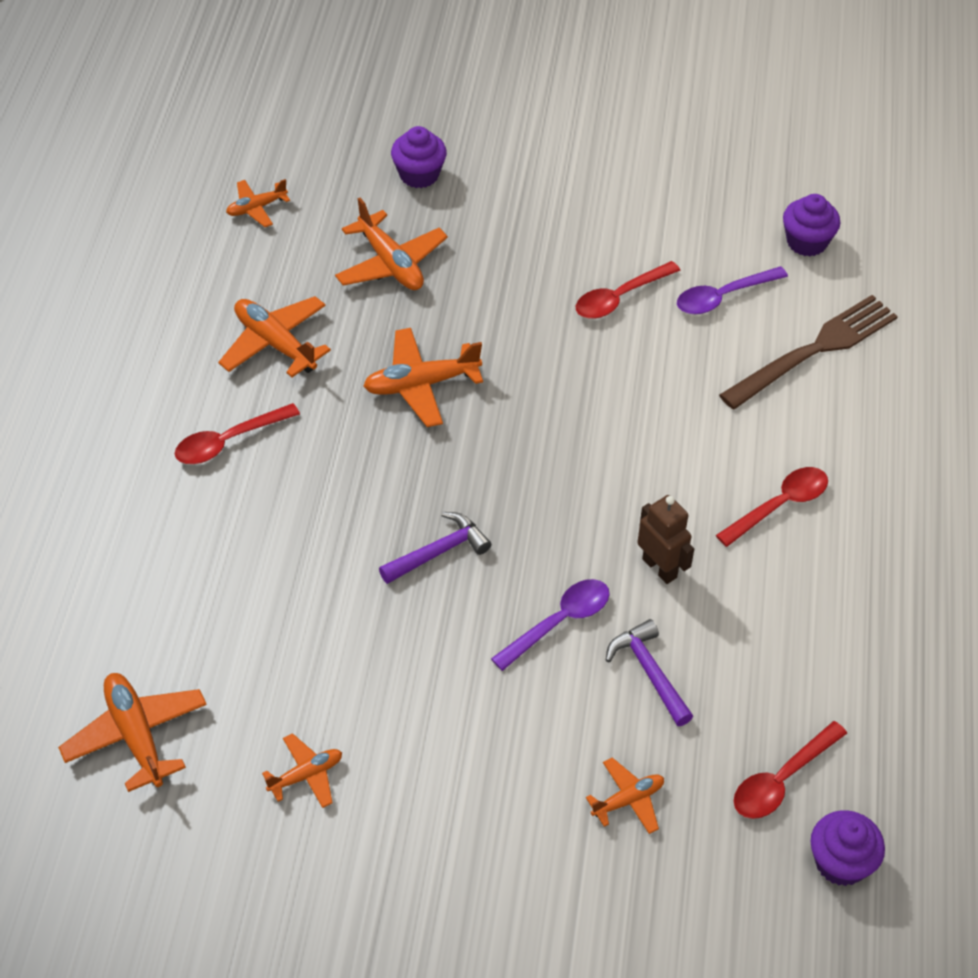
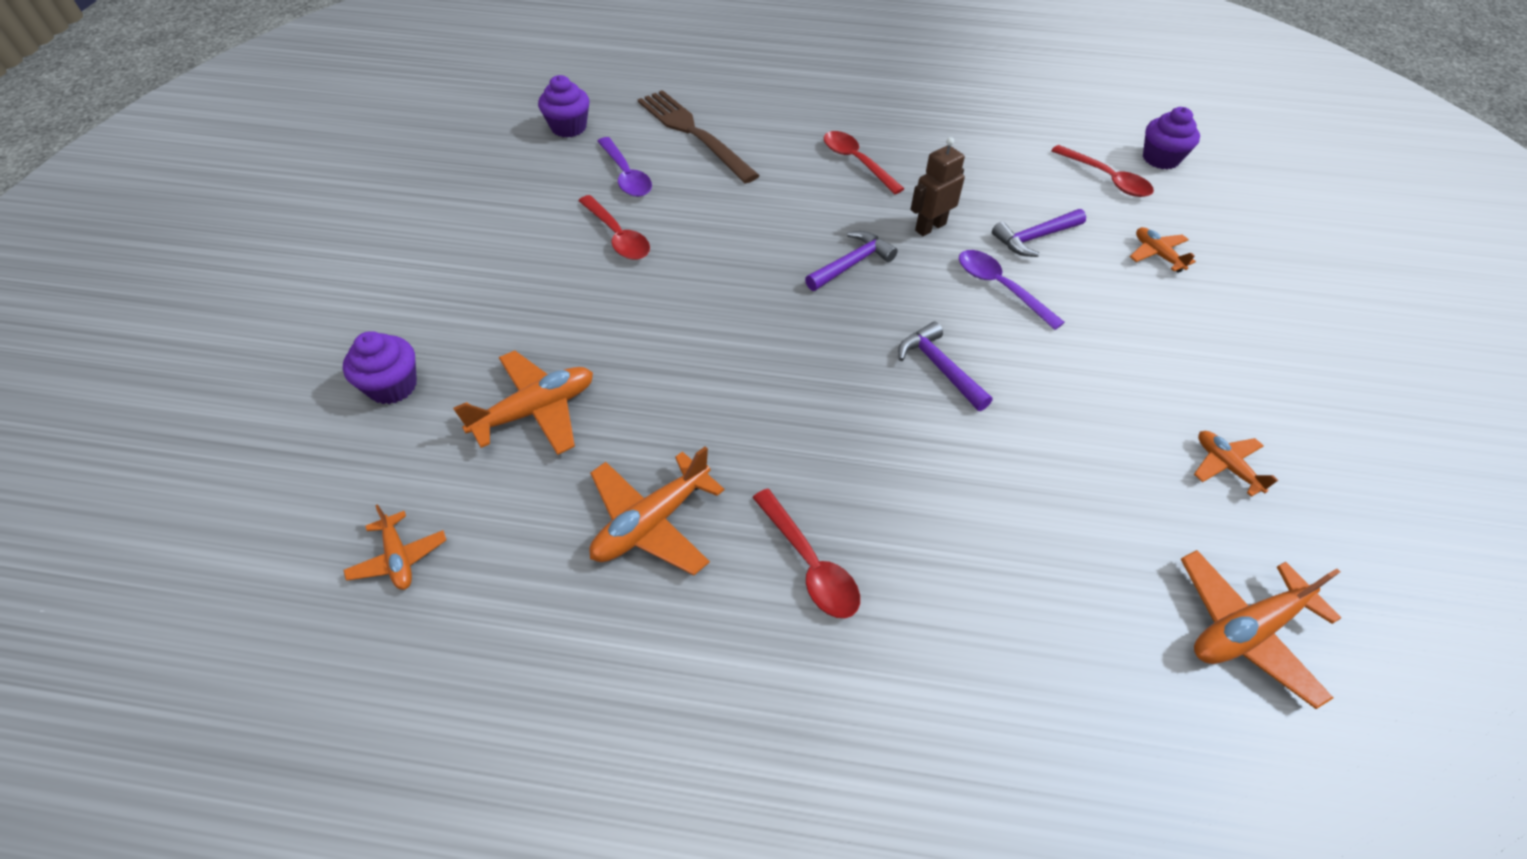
camera: 90 degrees left, 0 degrees up
(421, 384) = (723, 382): orange plane -> none
(590, 489) = (851, 264): none -> purple hammer

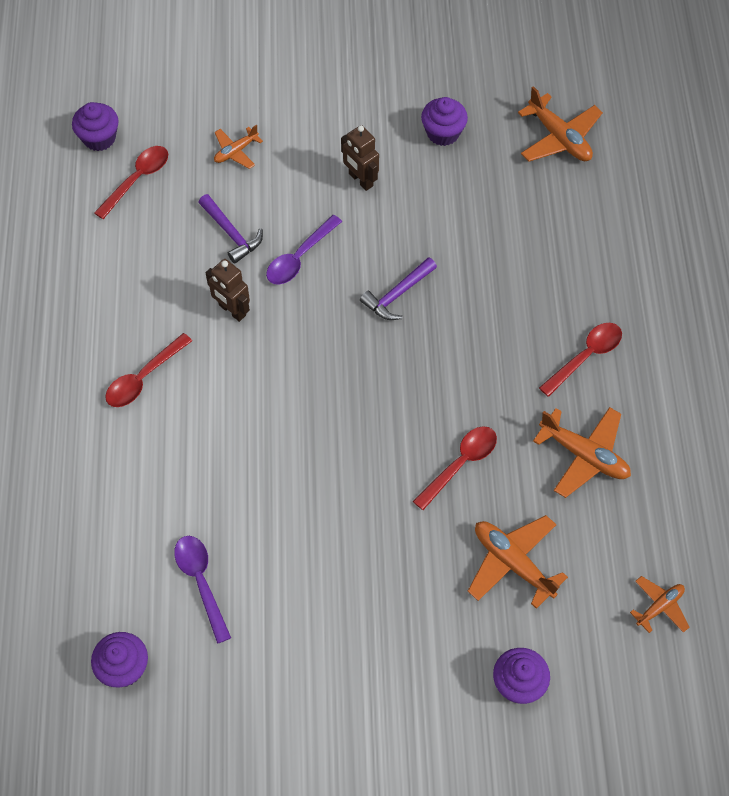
camera: 100 degrees left, 10 degrees up
(617, 236) = (296, 563): red spoon -> red spoon (460, 464)
(626, 175) = (201, 582): purple spoon -> purple spoon turned 75 degrees counterclockwise
(693, 133) = (116, 536): brown fork -> none
(851, 264) = (293, 365): purple hammer -> none
(1125, 360) = (360, 180): none -> brown robot
(1225, 466) = (443, 133): orange plane -> purple cupcake

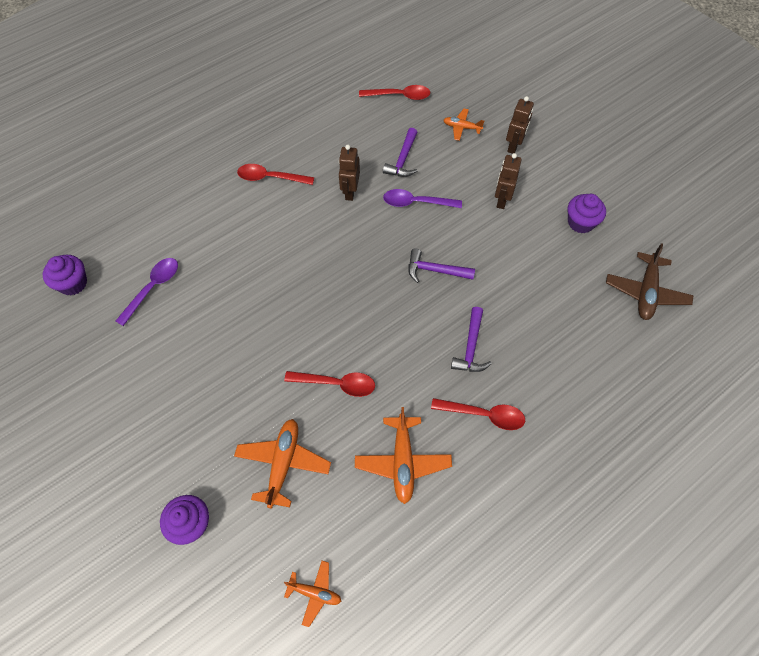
camera: 55 degrees right, 0 degrees up
(99, 138) = (411, 64): purple cupcake -> none
(302, 122) = (514, 146): none -> brown robot
(508, 320) = (471, 347): none -> purple hammer
(559, 138) = (646, 292): orange plane -> brown plane

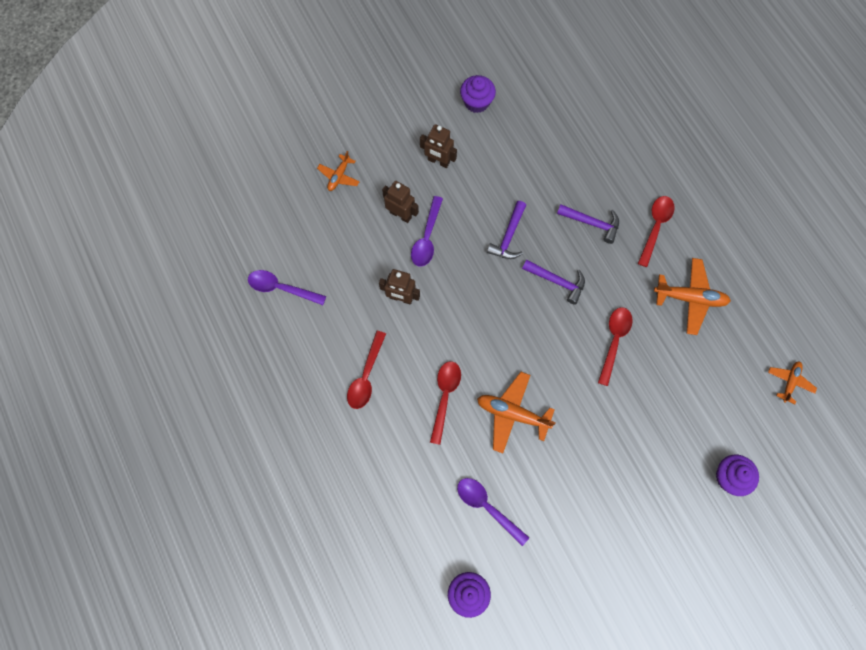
camera: 80 degrees left, 10 degrees up
(283, 463) = (683, 395): orange plane -> orange plane (512, 414)
(343, 107) = (281, 288): none -> purple spoon
(399, 96) = (279, 228): red spoon -> red spoon (445, 397)
(403, 159) = (369, 240): purple hammer -> purple hammer (557, 281)
(514, 146) = (374, 134): brown robot -> brown robot (401, 214)
(646, 292) = (557, 74): brown plane -> none

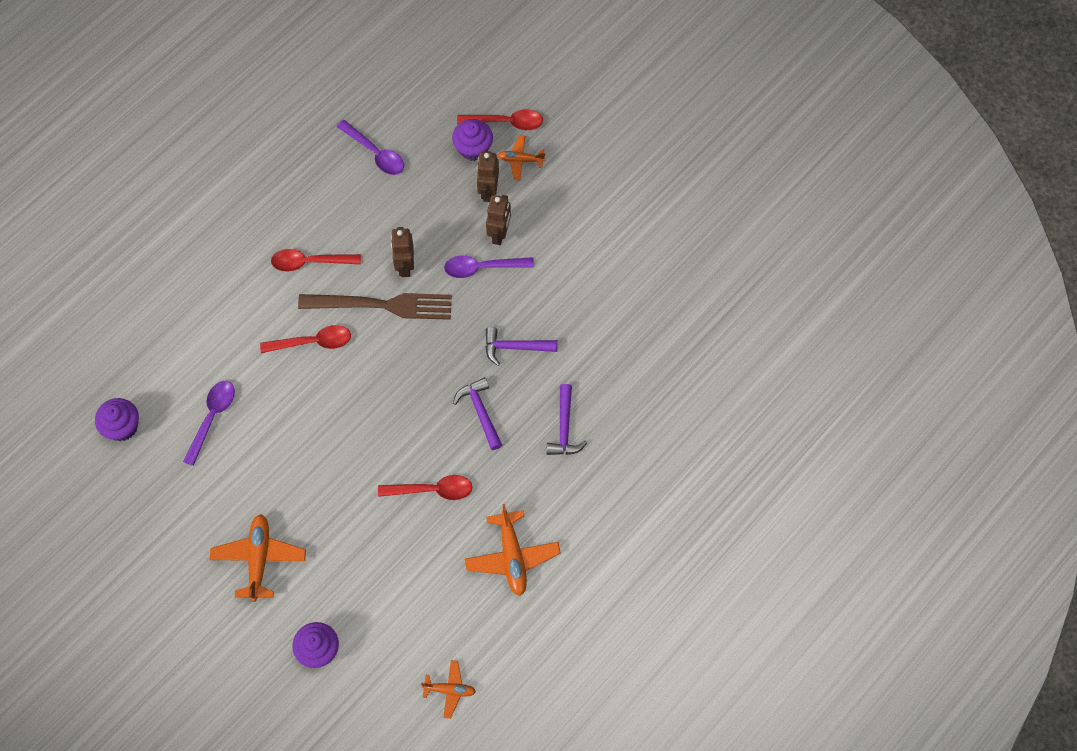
camera: 70 degrees right, 5 degrees down
(281, 288) = (375, 153): purple spoon -> purple spoon turned 135 degrees clockwise
(431, 328) = (382, 305): none -> brown fork
(438, 161) = (577, 249): brown robot -> brown robot (488, 191)
(476, 102) = (667, 264): purple cupcake -> purple cupcake (473, 148)
(512, 414) = (316, 412): orange plane -> orange plane (259, 559)
(557, 281) = (480, 412): purple hammer -> purple hammer turned 150 degrees clockwise
(655, 227) = (586, 497): red spoon -> red spoon (506, 122)

